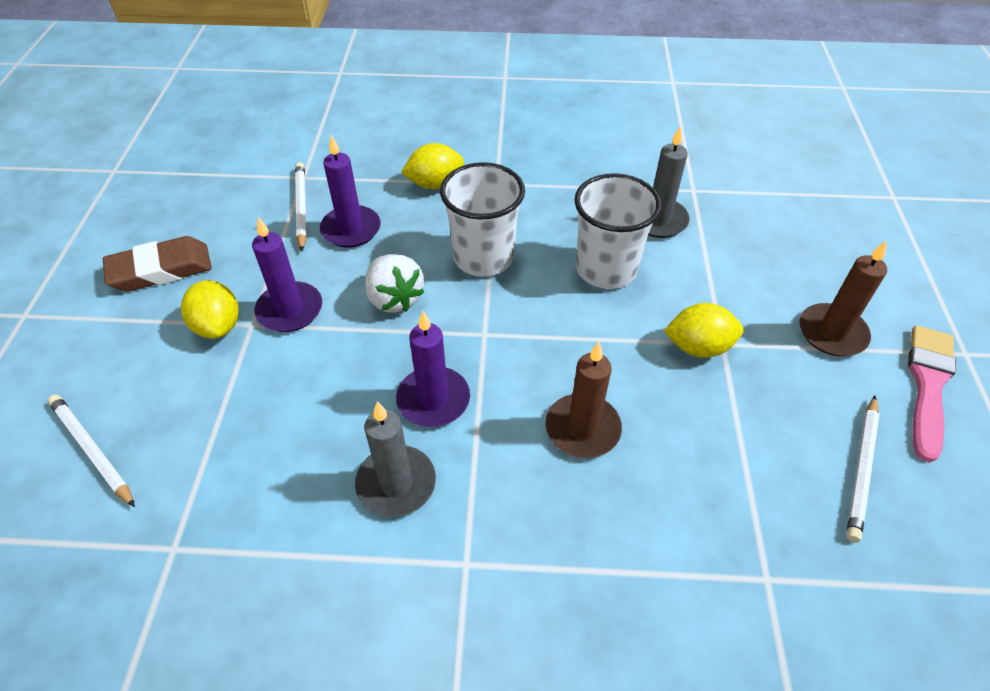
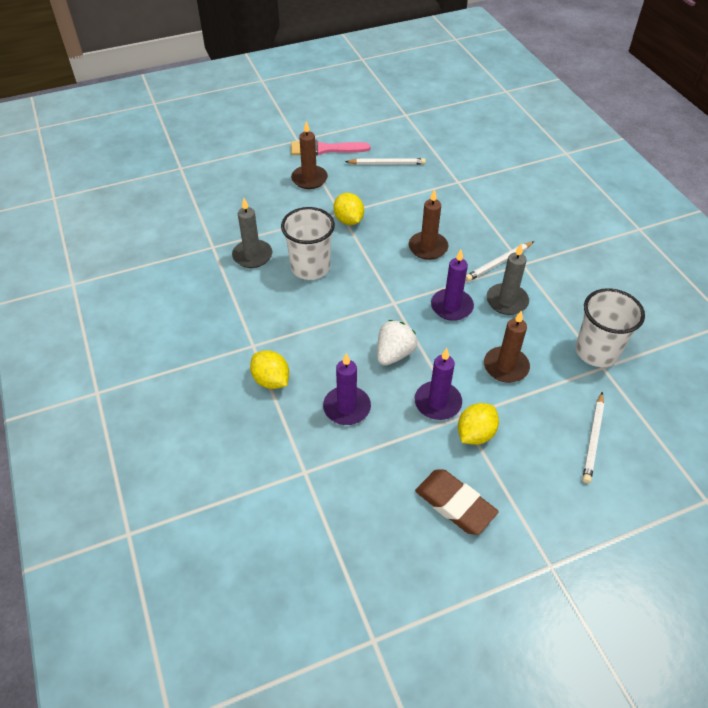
camera: 115 degrees left, 0 degrees up
(281, 411) = (506, 366): none -> brown candle
(301, 207) = (341, 452): white pencil -> white pencil (498, 263)
(483, 257) = (333, 325): white cup -> white cup (596, 351)

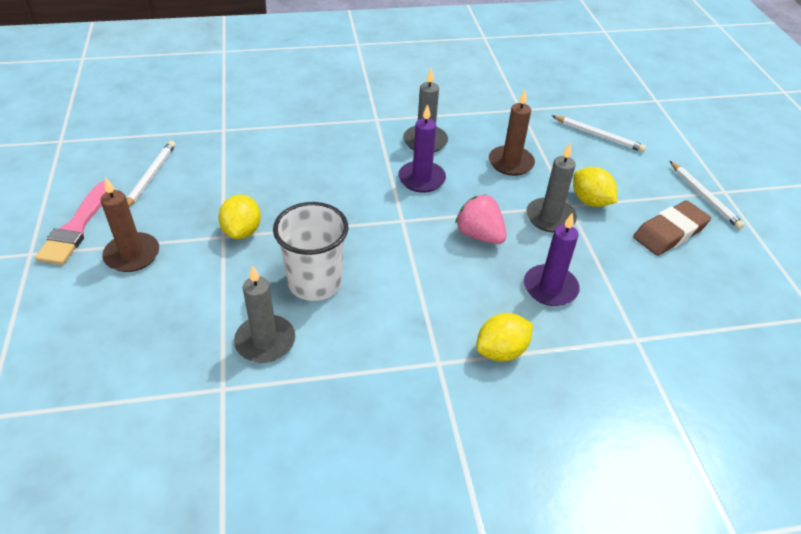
camera: 80 degrees left, 5 degrees down
(348, 220) = (242, 231): yellow lemon -> yellow lemon turned 75 degrees counterclockwise
(394, 354) = (479, 235): white strawberry -> pink strawberry
(428, 247) = (324, 176): brown candle -> none
(437, 402) = (550, 217): purple candle -> grey candle
(498, 263) = (369, 133): white pencil -> white pencil (704, 197)
(596, 351) = (502, 107): white cup -> none

